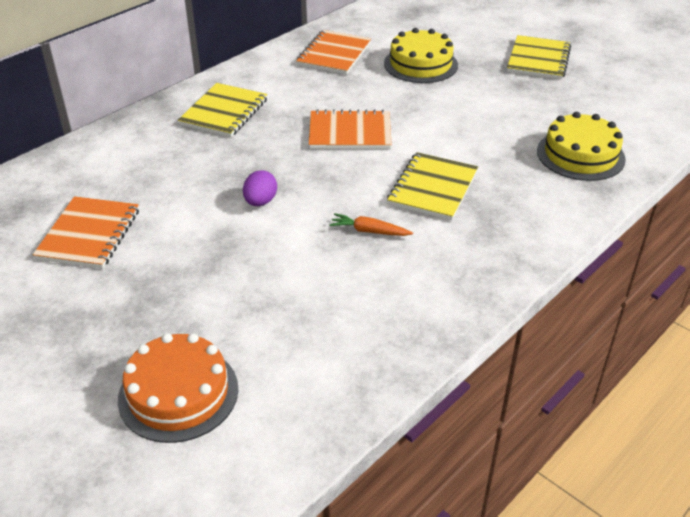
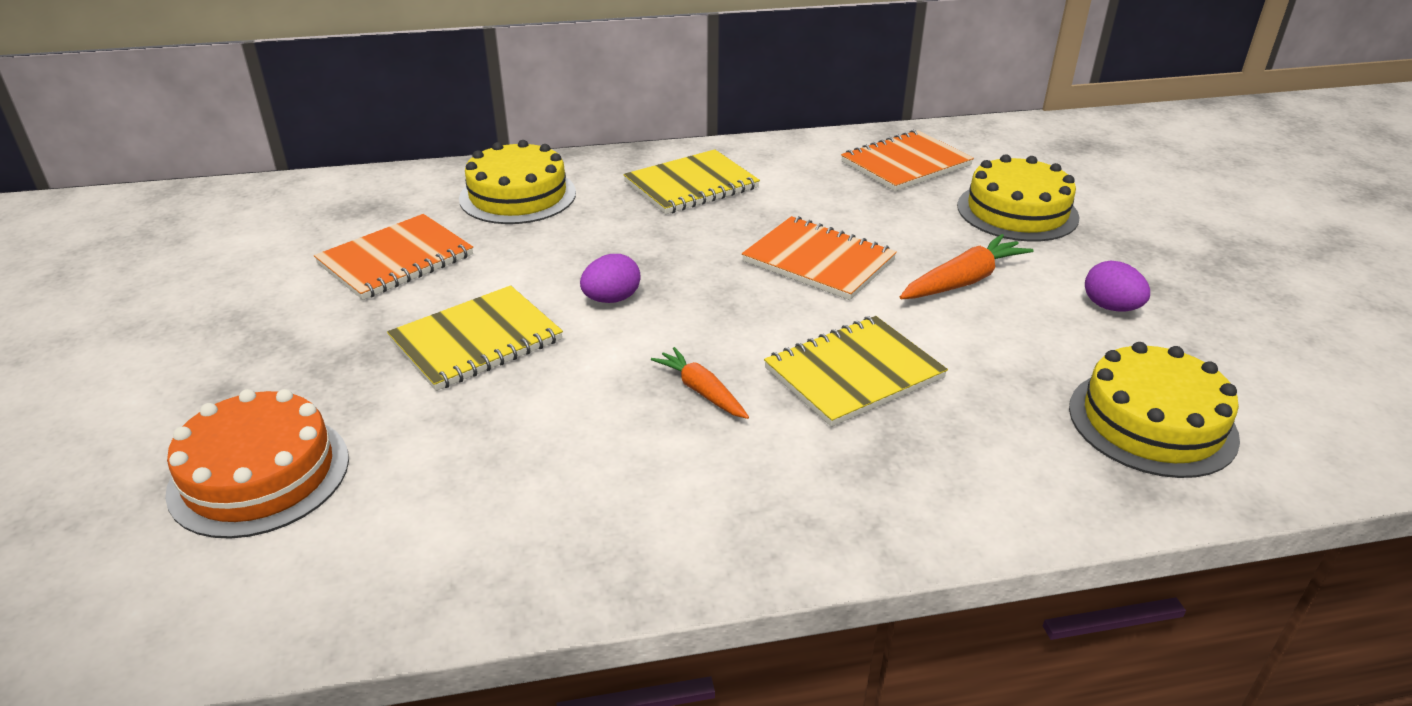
camera: 35 degrees right, 5 degrees down
(118, 160) = (518, 195): none -> yellow cake
(433, 115) = (963, 281): none -> orange carrot
(513, 103) = (1110, 307): none -> purple egg
(538, 60) = (1221, 263): yellow notebook -> yellow notebook (476, 341)

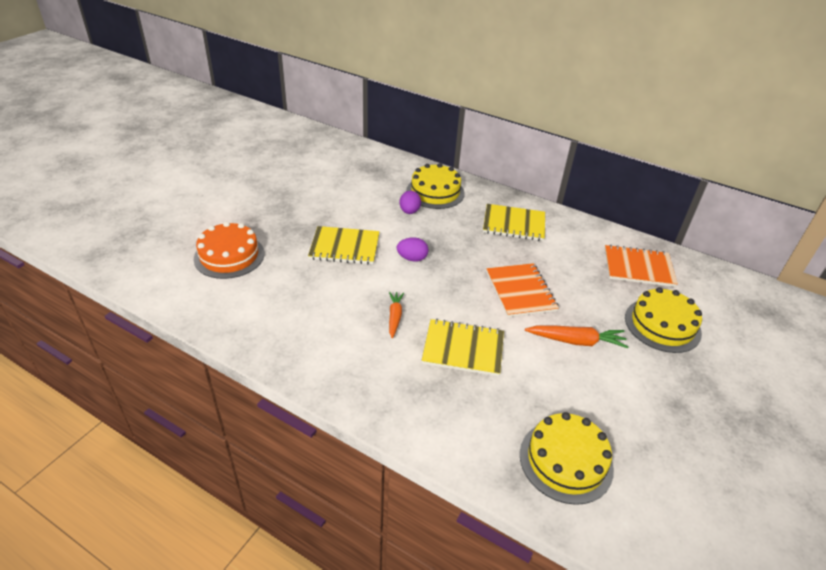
camera: 40 degrees right, 5 degrees up
(396, 260) = (358, 198): orange notebook -> none
(1110, 307) = (634, 400): purple egg -> purple egg (409, 211)

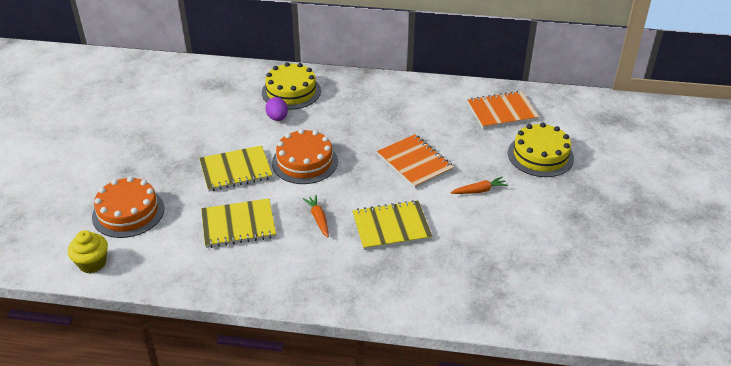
camera: 20 degrees left, 0 degrees up
(170, 291) = (92, 263): none -> yellow cupcake
(412, 258) = (305, 162): purple egg -> orange cake
(514, 224) = (379, 103): yellow notebook -> yellow notebook (238, 225)
(566, 461) = (512, 285): yellow cake -> none
(576, 341) = (479, 190): orange carrot -> orange carrot, size x0.66

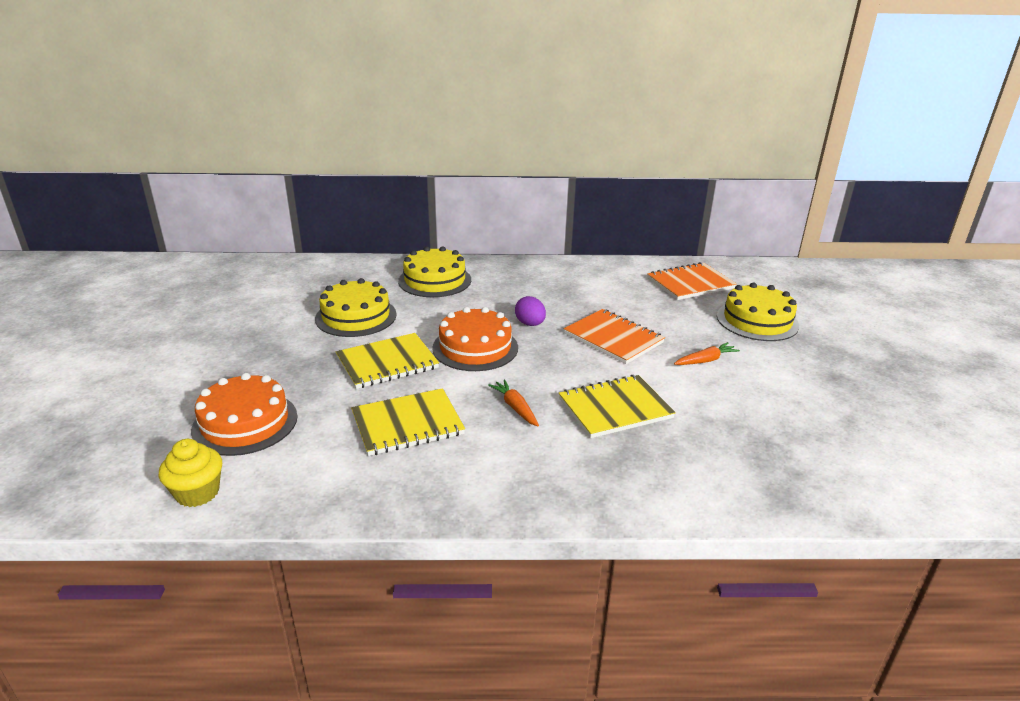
camera: 10 degrees left, 10 degrees down
(221, 124) = (356, 316): none -> yellow cake
(277, 118) = (426, 306): purple egg -> purple egg (530, 324)

